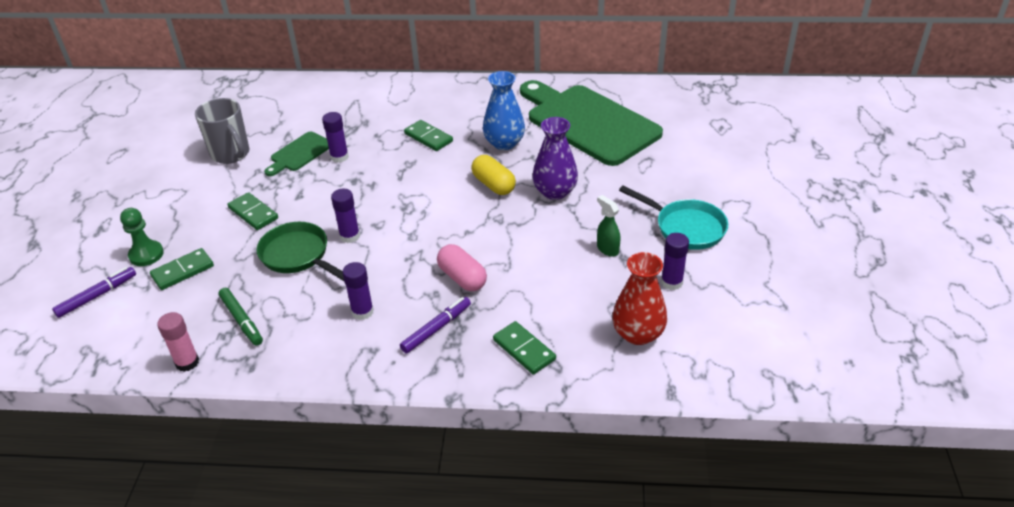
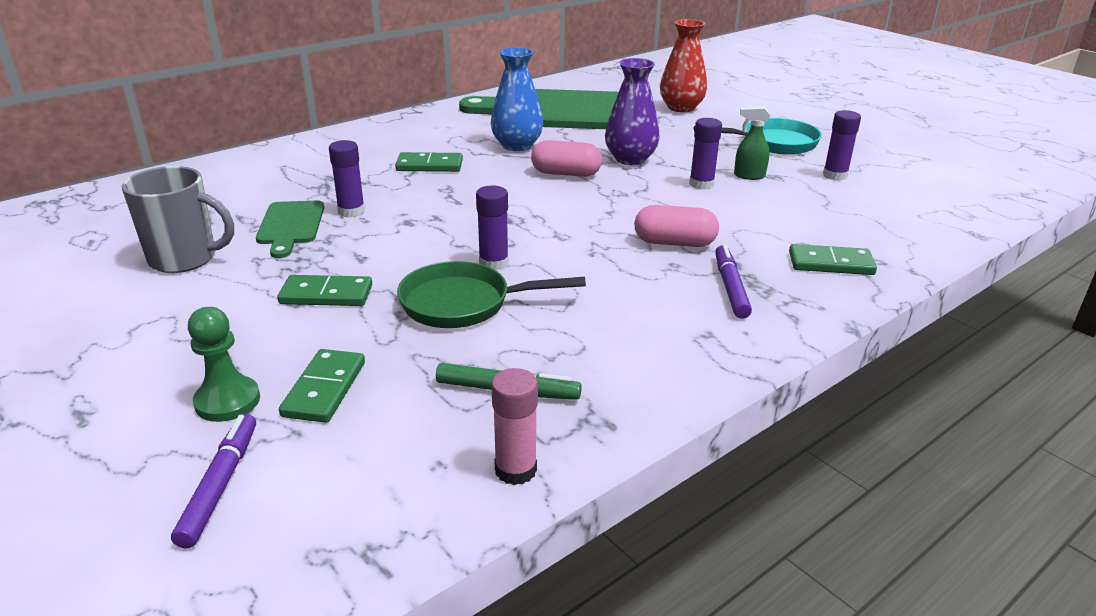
camera: 45 degrees left, 10 degrees down
(362, 312) = (633, 311): purple glue stick -> purple glue stick (701, 184)
(493, 185) = (566, 174): yellow capsule -> pink capsule
(638, 334) = (882, 213): red vase -> red vase (681, 108)

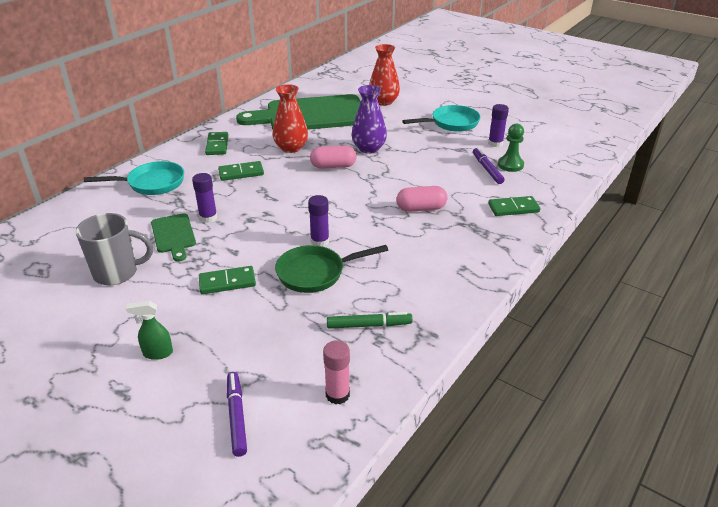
camera: 15 degrees left, 5 degrees up
(227, 401) = (208, 365): green pawn -> green pawn (510, 165)
(303, 163) = (152, 183): none -> turquoise pan
(325, 389) = (263, 345): green domino -> green domino (217, 145)
(515, 470) = (396, 372): pink glue stick -> pink glue stick (337, 394)
(517, 145) = (291, 148): blue vase -> red vase
(701, 184) = (420, 162): purple glue stick -> none
(730, 287) = (464, 234): purple marker -> purple marker (487, 169)
(748, 176) = (445, 151): green spray bottle -> green spray bottle (157, 353)

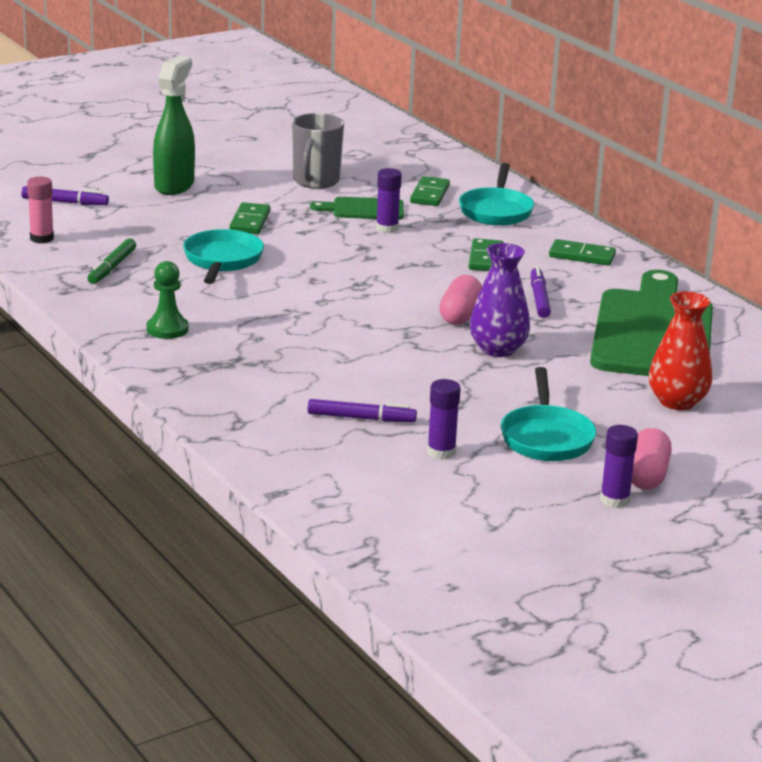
camera: 110 degrees right, 10 degrees down
(157, 353) = (174, 185): green spray bottle -> green spray bottle, size x1.99
(291, 148) = (539, 298): red vase -> purple marker
(315, 273) = (222, 261): green pan -> turquoise pan
(320, 241) = (280, 273): purple glue stick -> purple glue stick (614, 500)
(421, 208) = (297, 343): pink capsule -> pink capsule (647, 475)
(510, 165) = (359, 441): green pawn -> green pawn (167, 329)
(513, 208) = (238, 403): green domino -> green domino (429, 194)

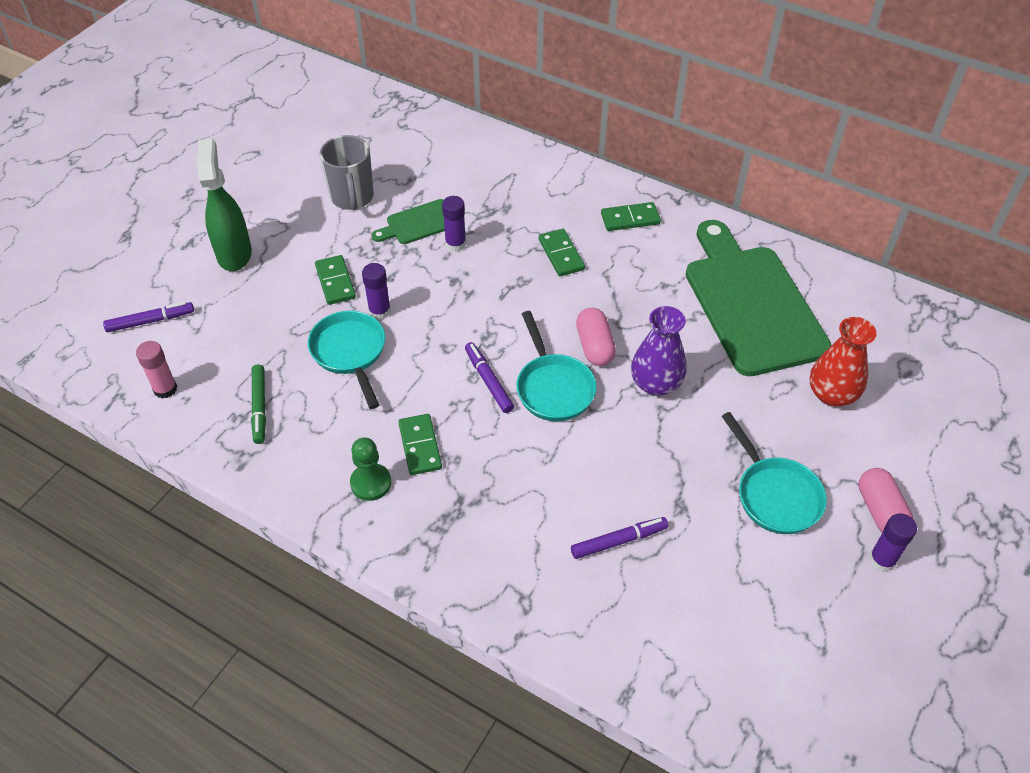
camera: 25 degrees left, 25 degrees up
(429, 194) = (457, 179): green domino -> green domino (420, 446)
(441, 452) = (713, 559): purple glue stick -> purple glue stick (379, 311)
(496, 211) = (524, 182): turquoise pan -> turquoise pan (553, 388)
(539, 298) = (638, 294): purple marker -> purple marker (488, 381)

